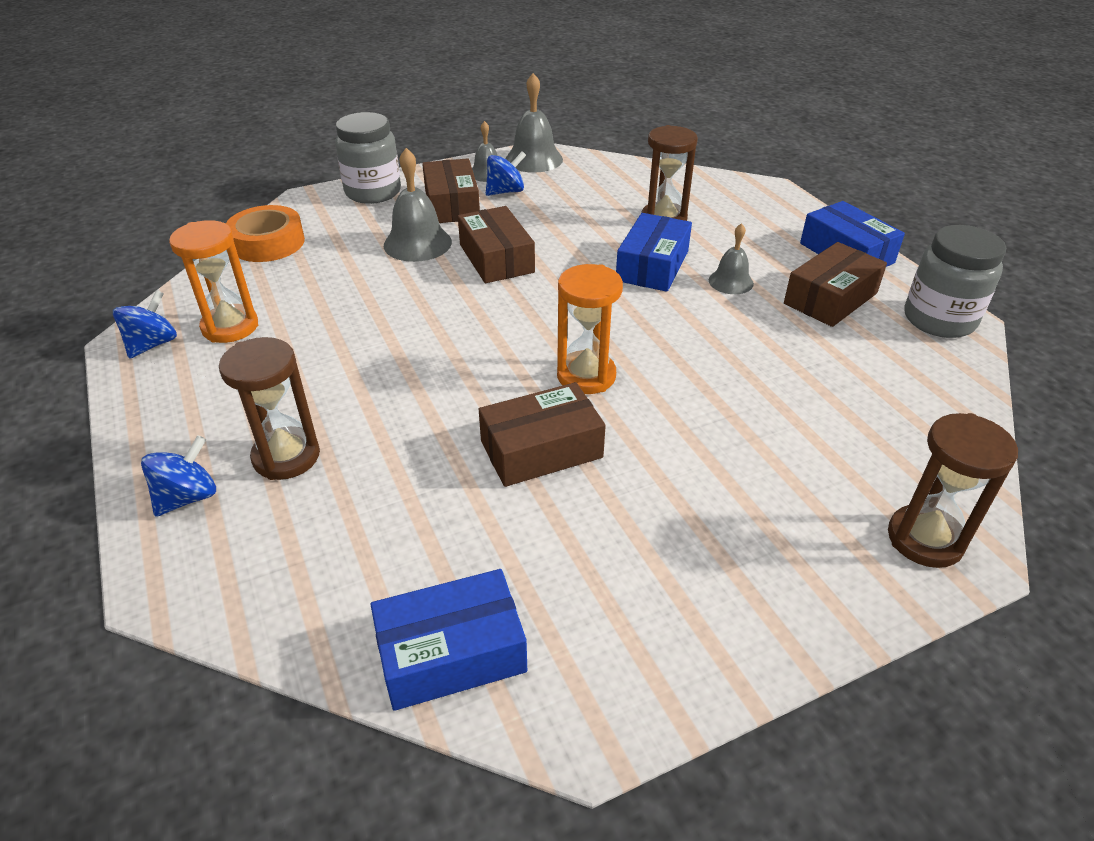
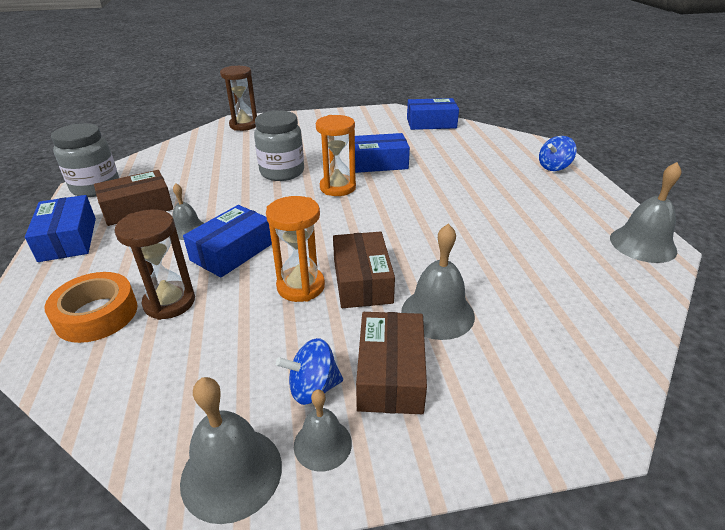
camera: 165 degrees left, 5 degrees down
(153, 344) = (643, 244): blue spinning top -> grey bell
(230, 327) = (589, 249): orange hourglass -> orange hourglass (301, 286)
(268, 243) = (609, 343): orange tape -> orange tape (96, 314)
(286, 456) = (510, 175): brown hourglass -> none
(373, 192) = (501, 426): grey jar -> grey jar (282, 172)
(541, 449) = (378, 163): brown box -> blue box

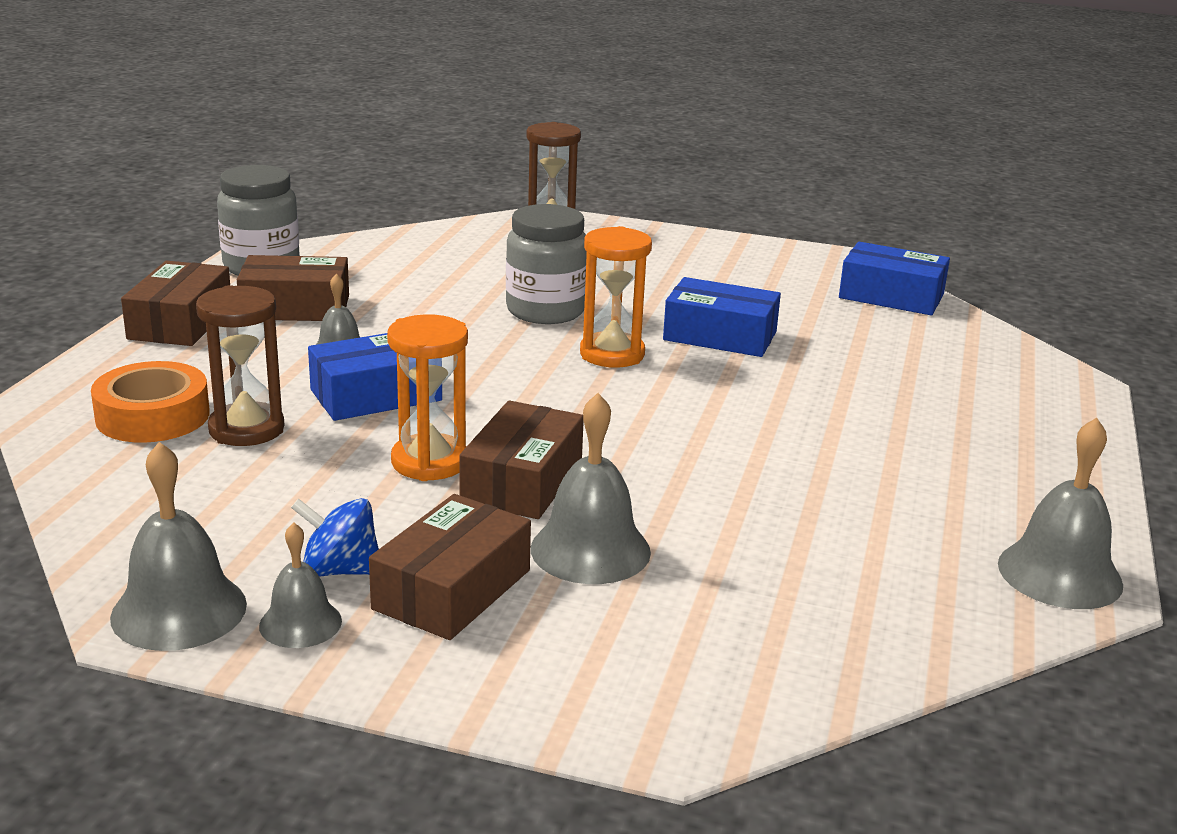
camera: 25 degrees right, 10 degrees down
(68, 239) = (180, 322): blue box -> brown box
(554, 167) = (1047, 422): blue spinning top -> none

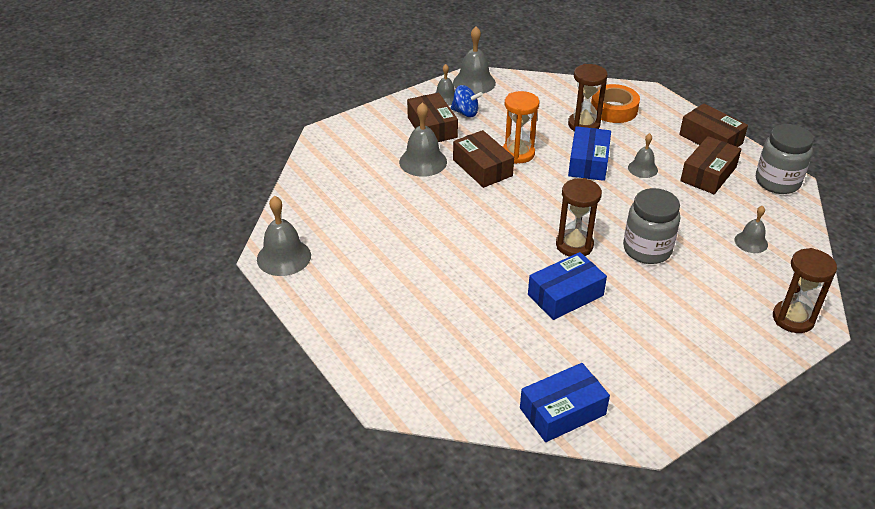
camera: 130 degrees right, 15 degrees up
(340, 570) = (465, 113): blue spinning top -> blue spinning top turned 60 degrees clockwise
(434, 262) = (751, 242): none -> grey bell
(612, 354) = (574, 245): orange hourglass -> brown hourglass

